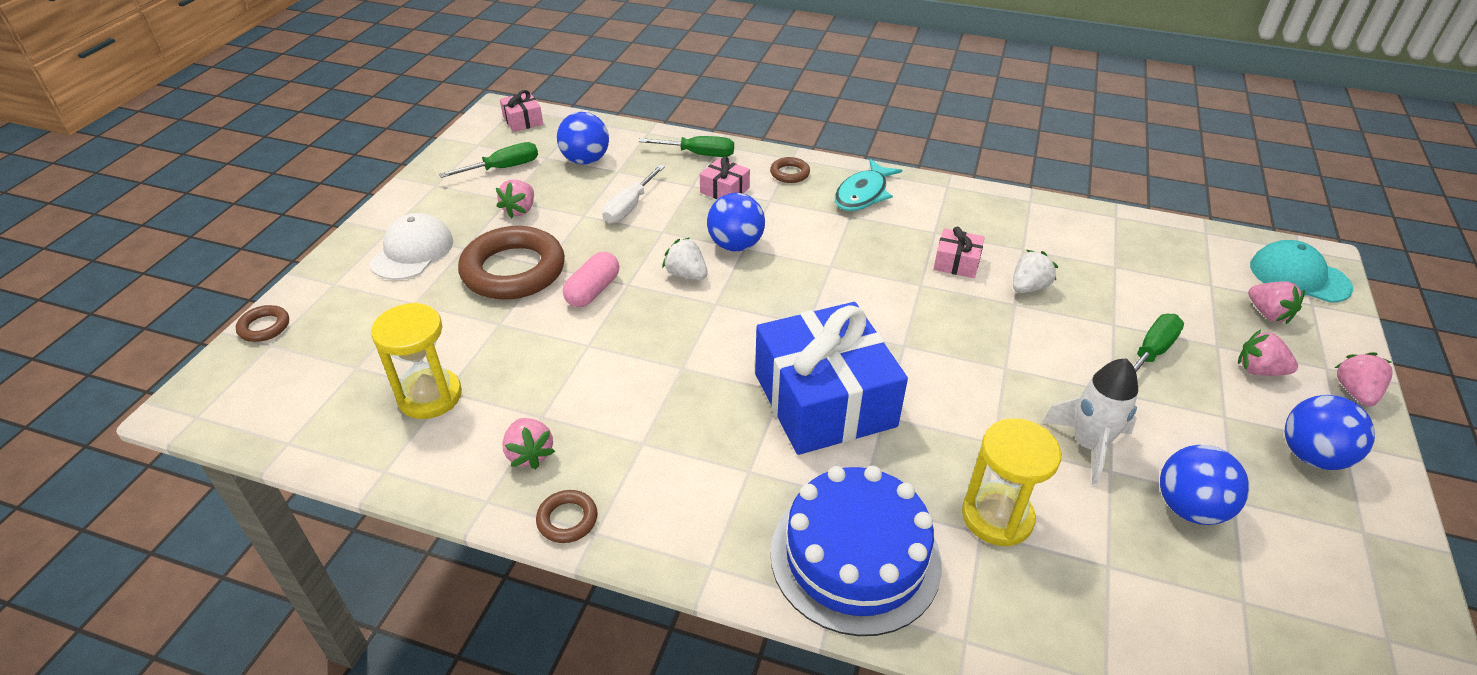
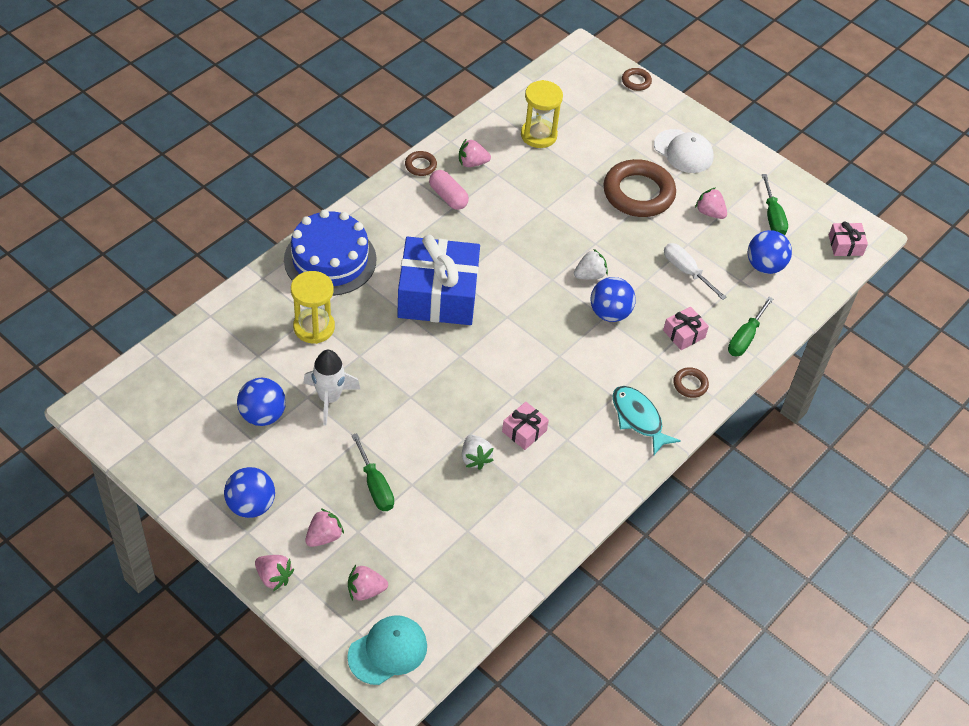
camera: 110 degrees right, 10 degrees up
(593, 291) = (596, 224): pink capsule -> pink capsule (448, 197)

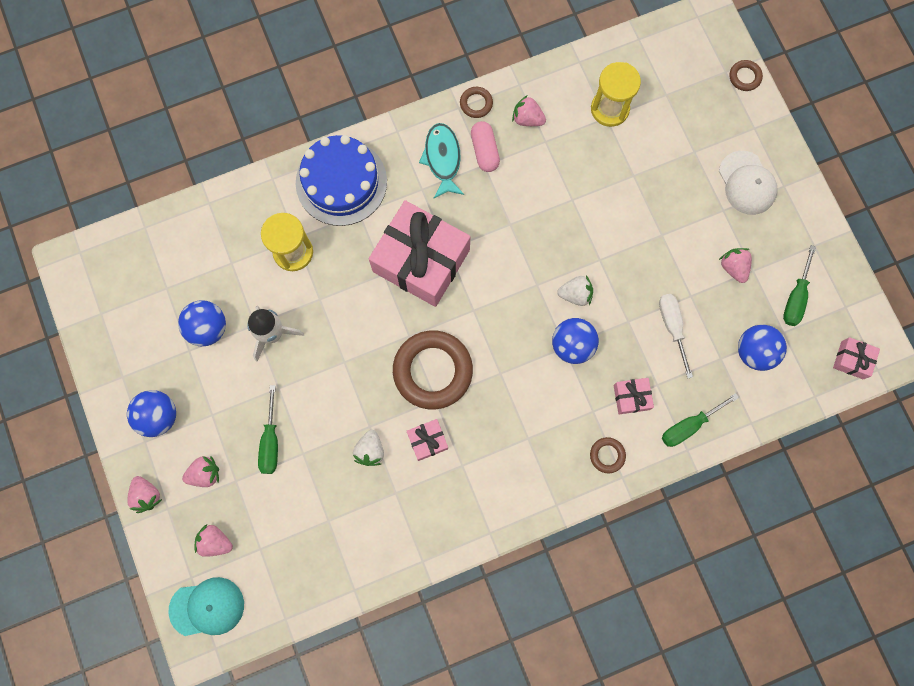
camera: 30 degrees right, 25 degrees up
(438, 295) = (421, 260): blue gift -> pink gift
(638, 193) = (673, 217): brown ring -> brown ring (432, 371)
(638, 419) = (538, 472): turquoise fish -> turquoise fish (442, 159)

